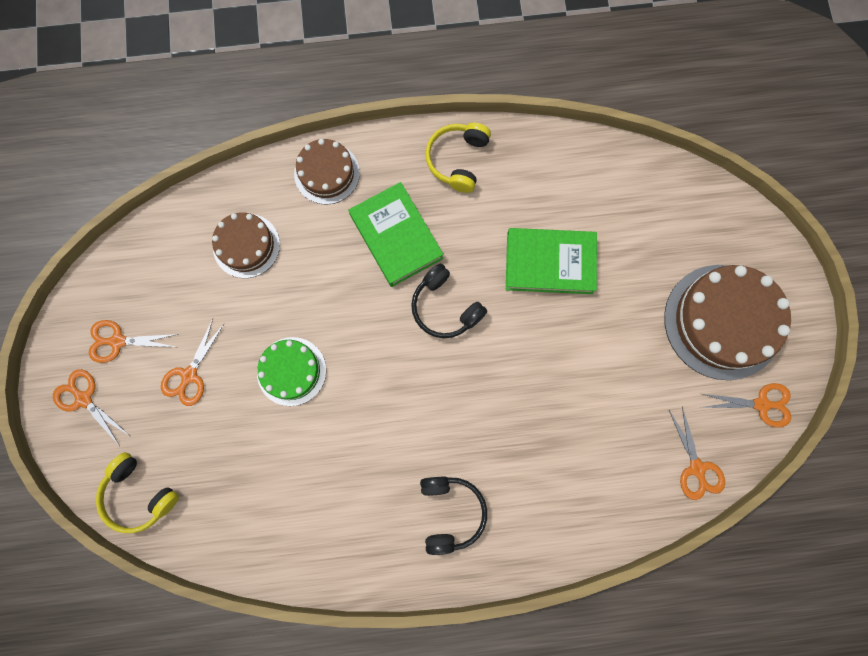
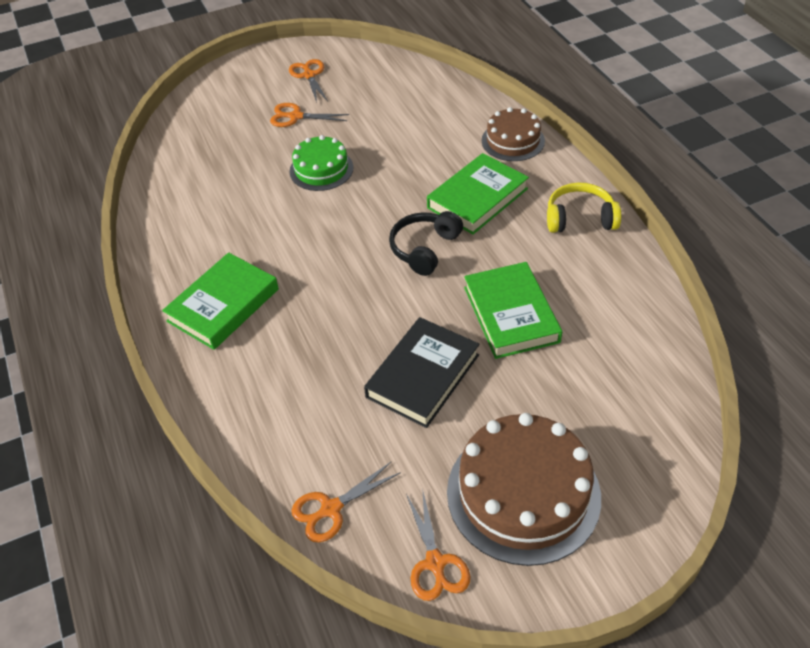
camera: 75 degrees right, 30 degrees down
(84, 399) = (257, 73): orange scissors -> none
(139, 494) = (190, 119): yellow headphones -> none
(246, 246) = (420, 115): brown cake -> none
(450, 512) = (223, 305): black headphones -> green book
(591, 357) = (423, 376): none -> black book

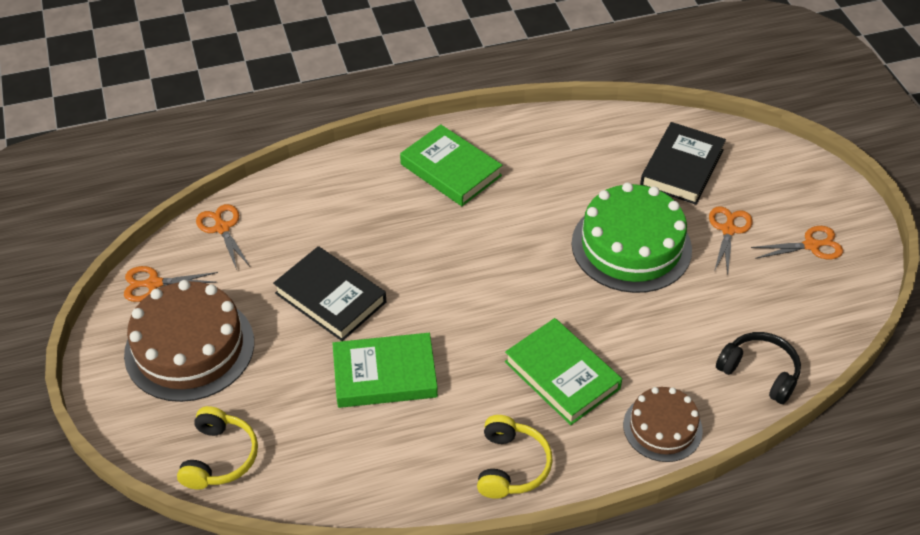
camera: 95 degrees right, 0 degrees up
(219, 145) = (682, 168): none -> black book
(321, 169) = (631, 246): green cake -> green cake, size x1.72
(424, 249) = (491, 318): black headphones -> black headphones (759, 372)
(652, 427) = (219, 457): none -> yellow headphones

